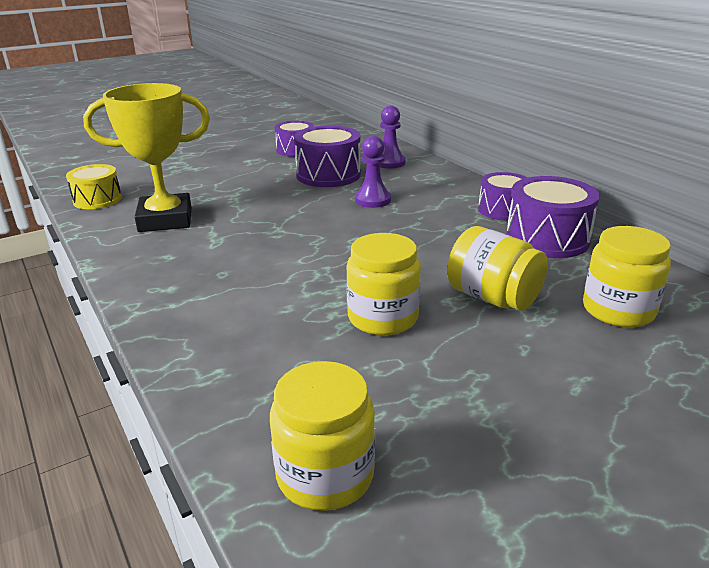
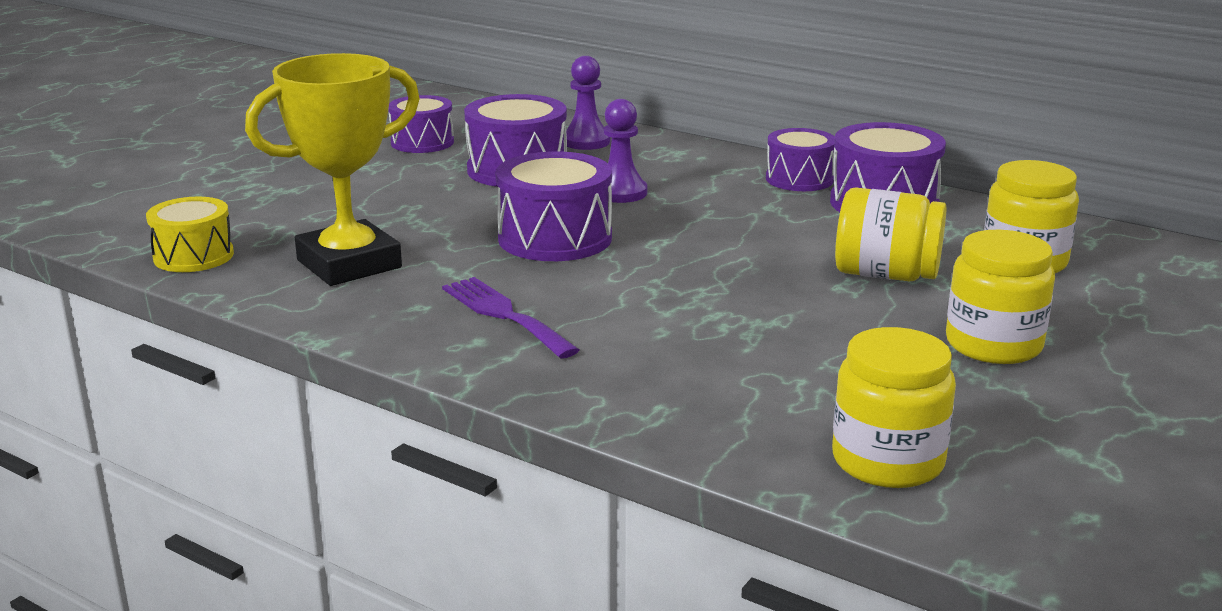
camera: 25 degrees left, 5 degrees down
(207, 273) = (504, 315): none -> purple fork
(298, 224) = (555, 238): none -> purple drum
(383, 317) = (786, 318): yellow jar -> yellow jar (993, 345)

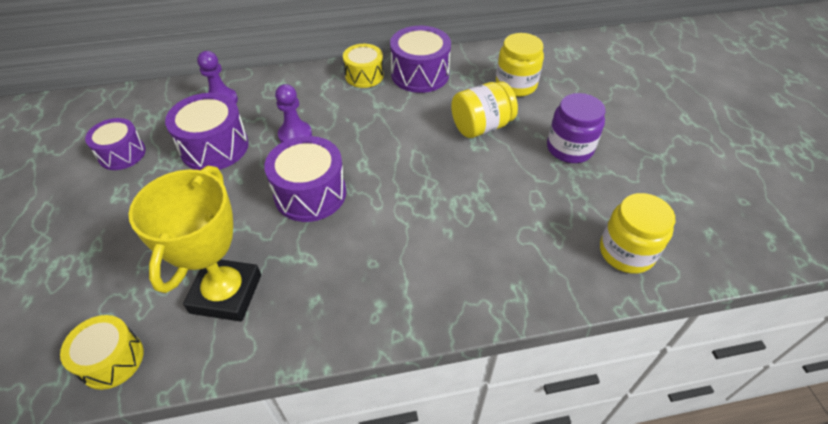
camera: 45 degrees left, 25 degrees up
(504, 315) = (365, 273): purple fork -> none
(799, 179) = (364, 75): purple drum -> yellow drum
(993, 345) = (569, 148): yellow jar -> purple jar

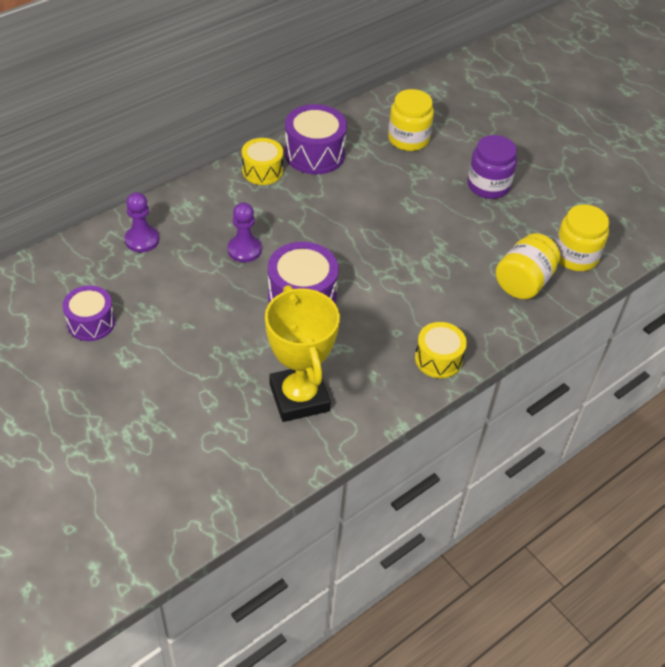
camera: 30 degrees left, 0 degrees up
(112, 360) = (251, 476): yellow drum -> yellow drum (438, 359)
(214, 147) = (177, 286): purple drum -> none
(481, 126) = (404, 188): yellow jar -> yellow jar (523, 282)

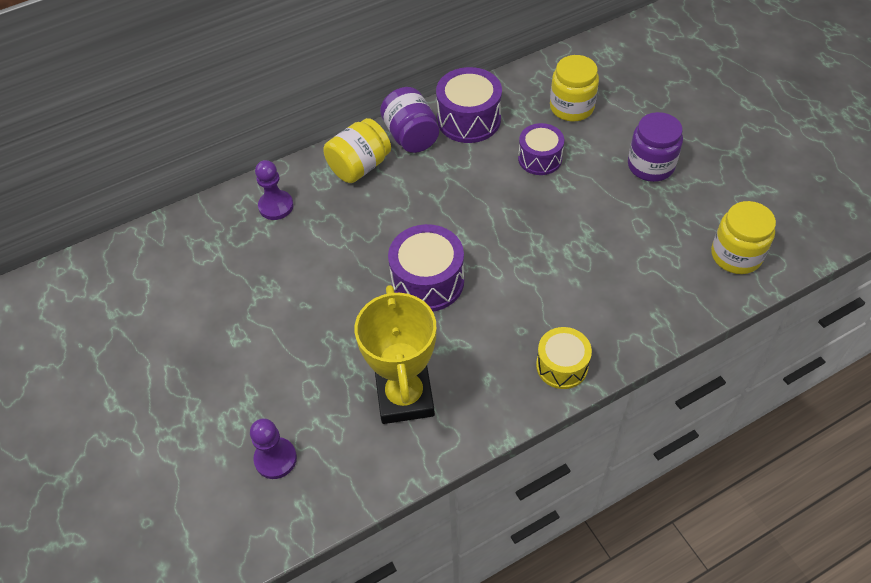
camera: 15 degrees right, 5 degrees up
(91, 322) = (209, 294): purple drum -> purple drum (540, 158)
(244, 250) = (377, 224): purple pawn -> purple pawn (275, 459)
(262, 171) = (411, 136): yellow drum -> purple jar
(523, 282) = (671, 282): yellow jar -> yellow jar (359, 166)

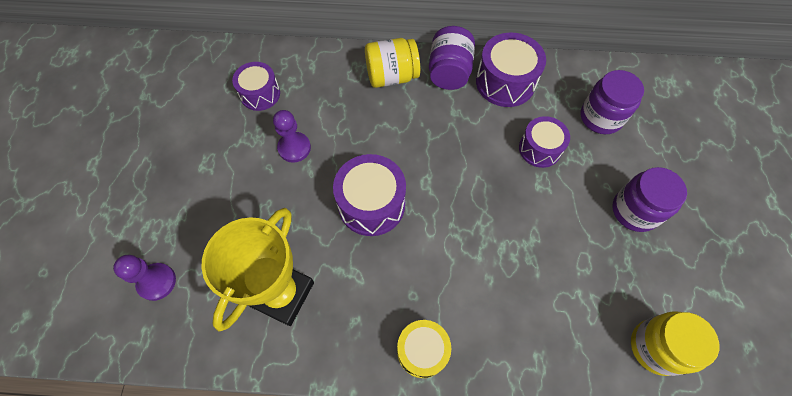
camera: 30 degrees right, 10 degrees up
(239, 247) = (260, 94): none -> purple drum
(276, 206) = (309, 75): purple pawn -> purple pawn (294, 148)
(571, 107) = (601, 117): yellow jar -> purple jar

